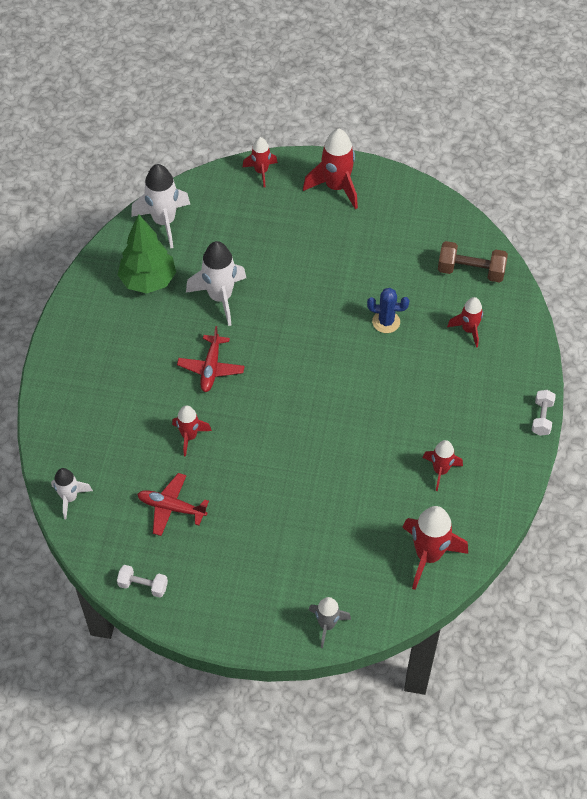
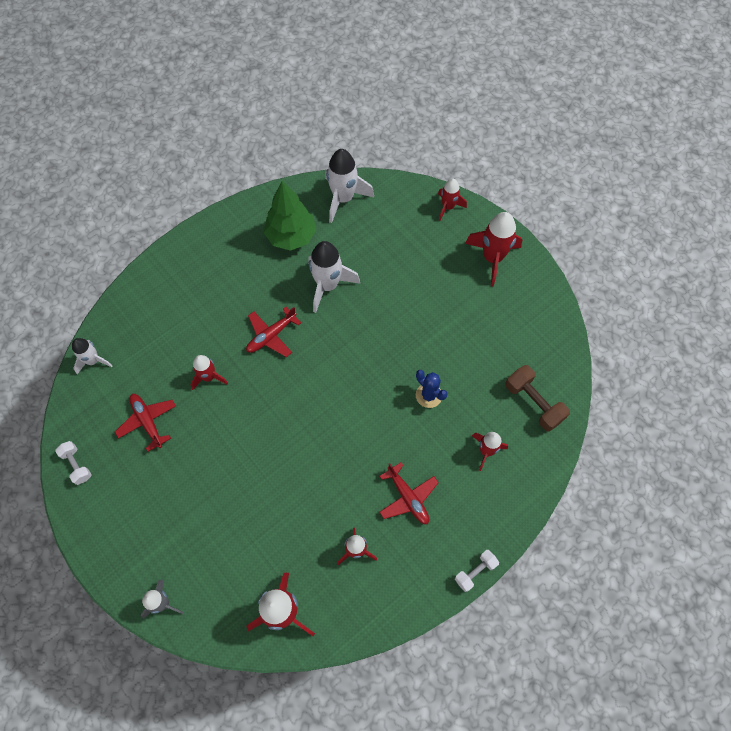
camera: 40 degrees right, 10 degrees up
(442, 405) = (408, 497): none -> red plane

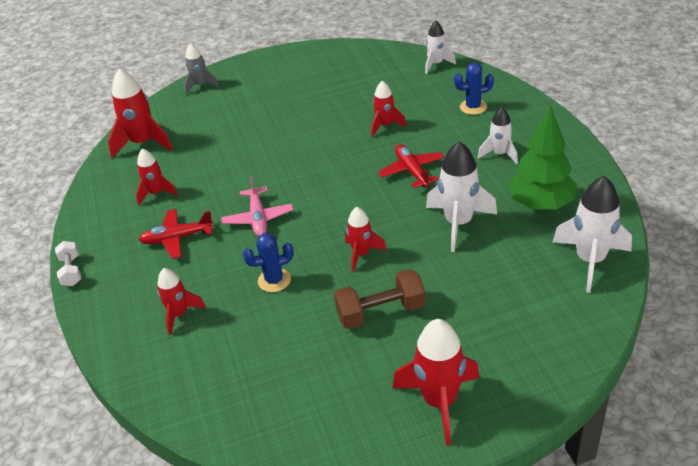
camera: 115 degrees right, 25 degrees down
(77, 465) = (341, 53): white dumbbell -> none
(148, 421) = (359, 88): red plane -> none
(166, 310) = (473, 107): none -> blue cactus
(234, 275) = (499, 154): none -> white rocket
(363, 438) = (258, 218): none -> pink plane
(448, 207) = (548, 372): red rocket -> red rocket (361, 254)
(533, 403) = (205, 379): brown dumbbell -> brown dumbbell (381, 312)

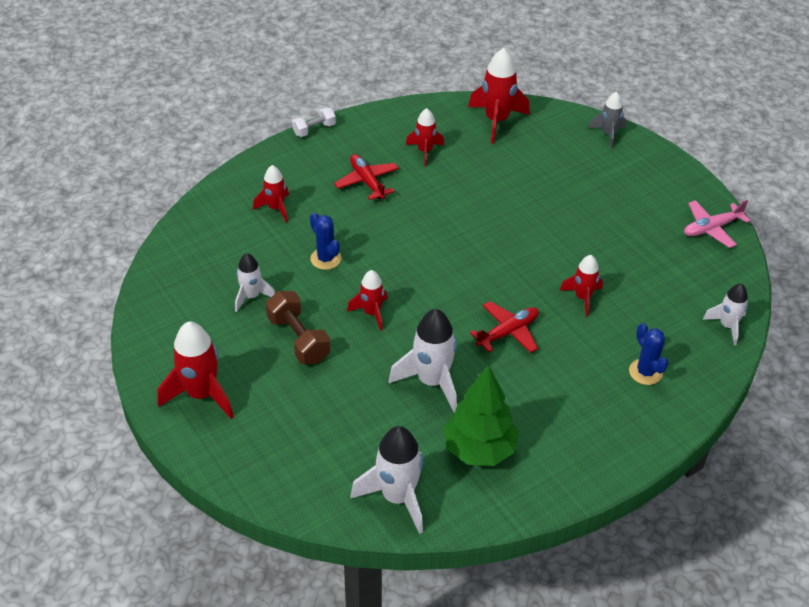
camera: 70 degrees right, 5 degrees up
(258, 218) = (406, 229): pink plane -> pink plane (711, 228)
(499, 154) = (559, 405): white rocket -> white rocket (251, 296)

